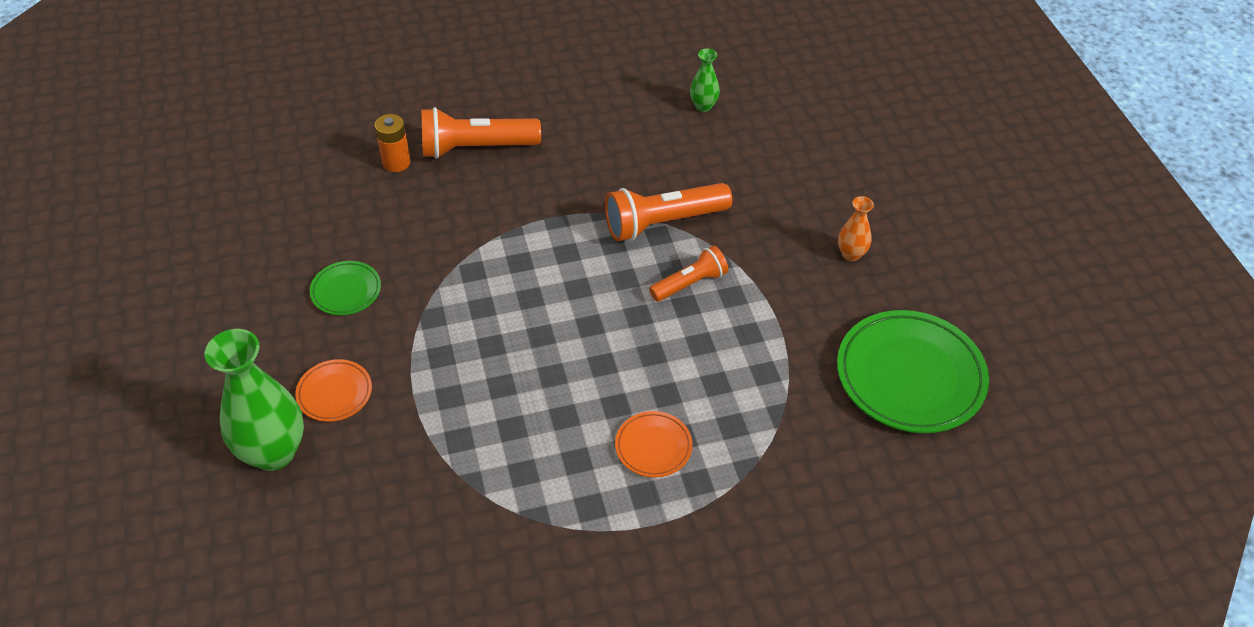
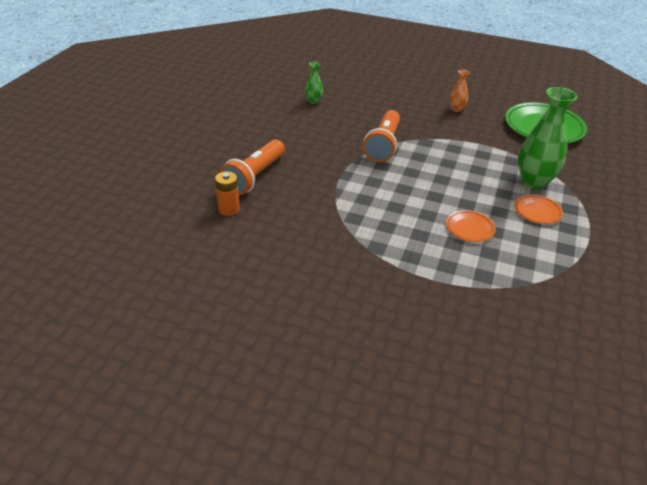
camera: 55 degrees left, 10 degrees down
(273, 452) = (435, 362): green vase -> green vase (533, 182)
(334, 393) = (405, 313): orange plate -> orange plate (469, 228)
(346, 291) = (319, 273): green plate -> none
(690, 283) = (434, 155): orange flashlight -> none

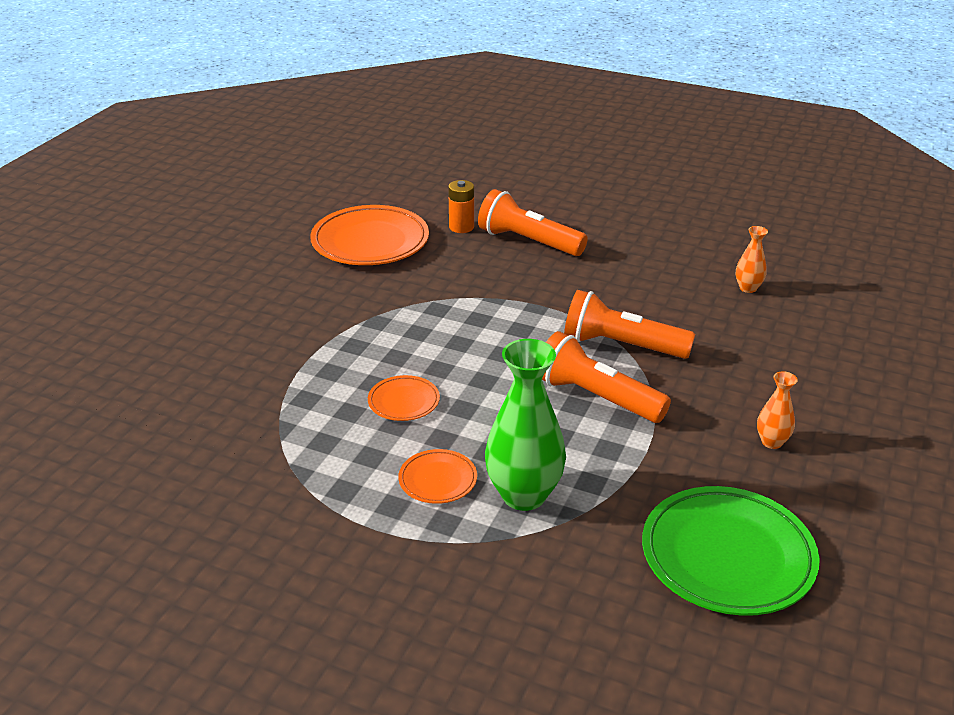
camera: 95 degrees right, 5 degrees down
(251, 260) = (370, 242): none -> orange plate
(313, 101) = (748, 288): green vase -> orange vase
(438, 156) = (596, 397): none -> orange flashlight

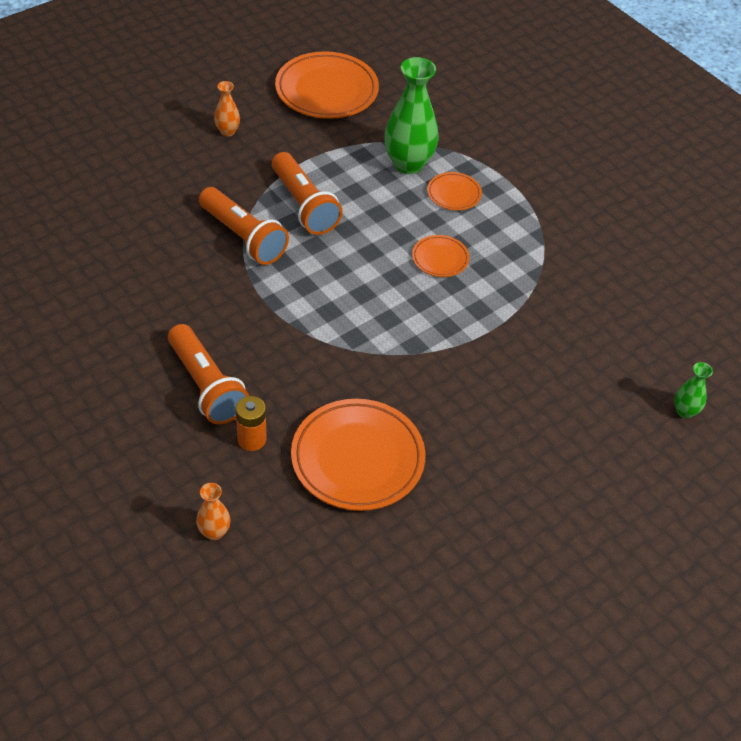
camera: 155 degrees left, 15 degrees up
(76, 361) = (685, 411): none -> green vase
(727, 556) = (326, 91): green plate -> orange plate
(748, 288) = (85, 245): orange vase -> orange vase (214, 532)

